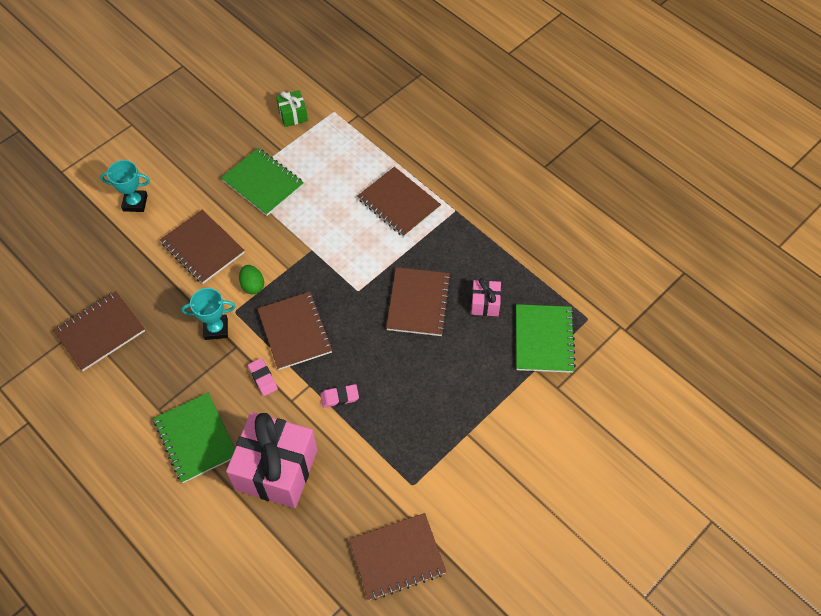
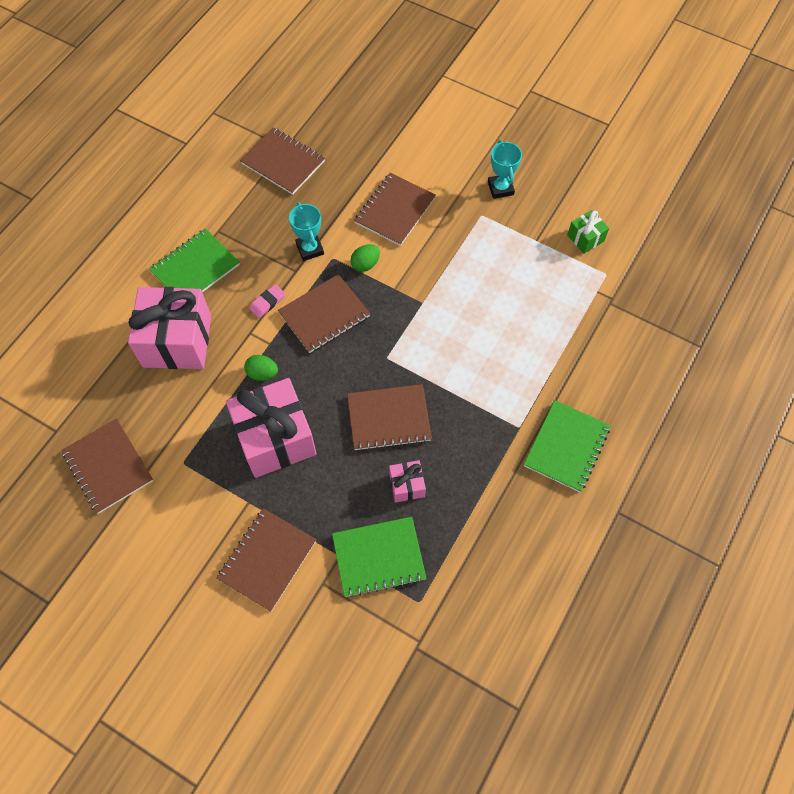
camera: 75 degrees right, 5 degrees up
(135, 203) = (427, 141): turquoise trophy -> turquoise trophy (500, 188)
(263, 183) = (488, 237): green notebook -> green notebook (566, 447)
(339, 397) = (262, 373): pink eraser -> green egg
(399, 203) = (508, 368): brown notebook -> brown notebook (267, 560)
(411, 399) = (275, 438): none -> pink gift

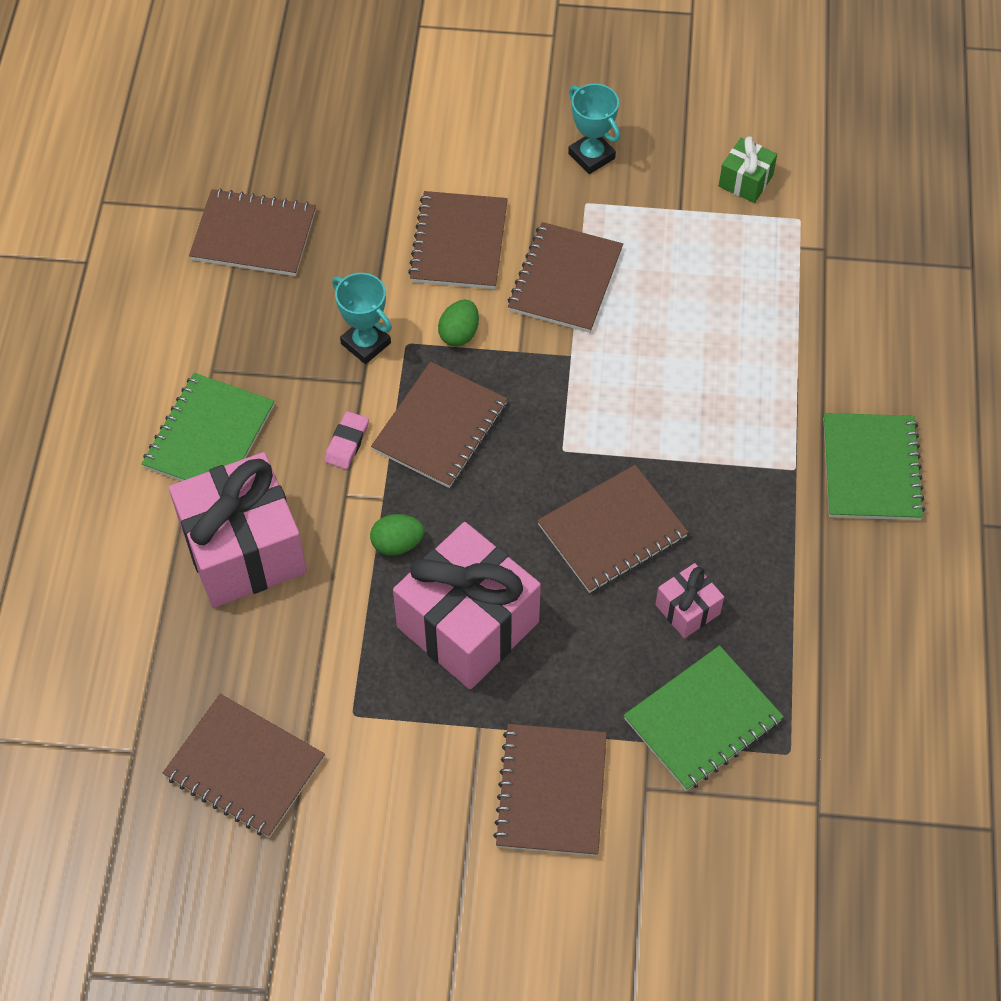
camera: 25 degrees left, 5 degrees down
(444, 256) = (565, 280): none -> brown notebook

